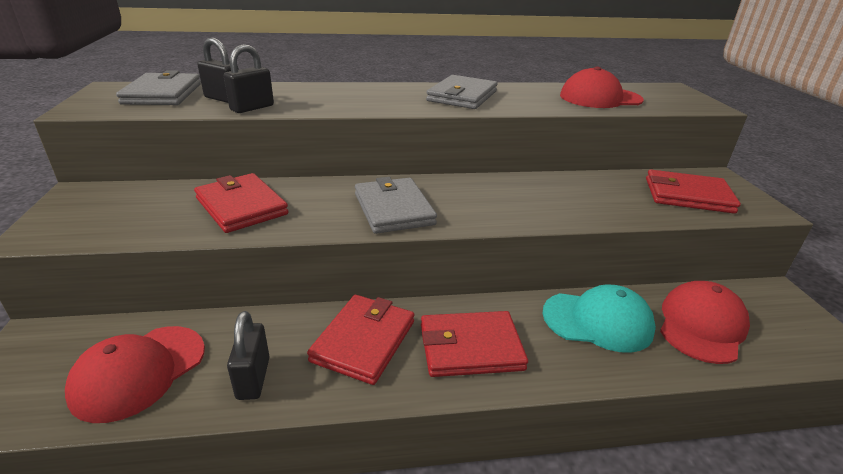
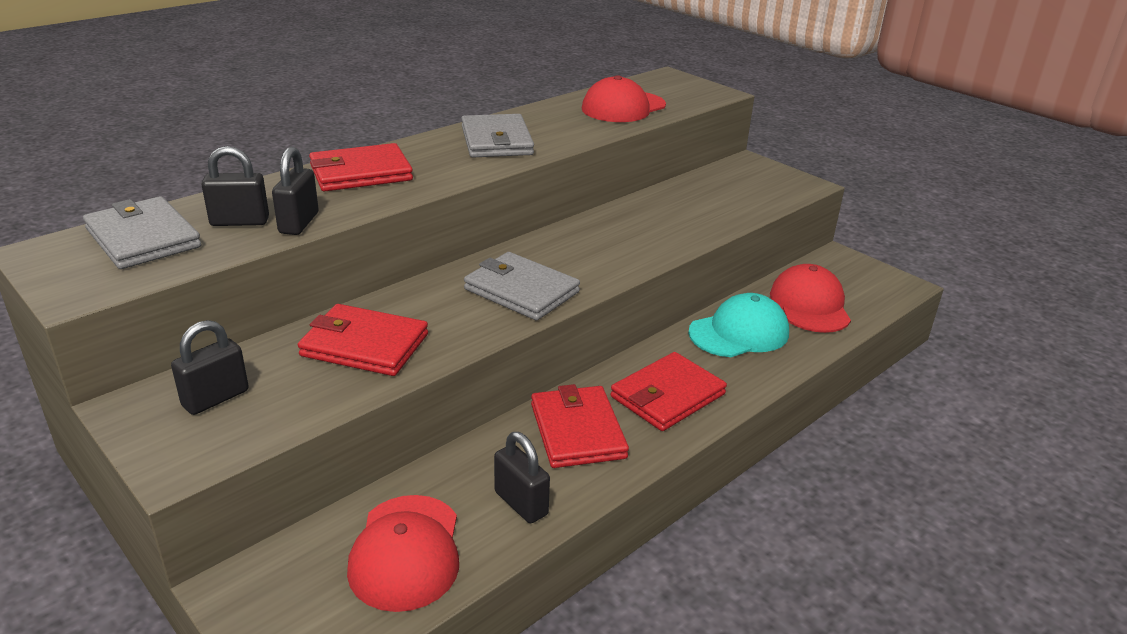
camera: 35 degrees left, 0 degrees up
(118, 205) = (215, 398): none -> black padlock
(688, 195) = (743, 190): red wallet -> red wallet (360, 173)

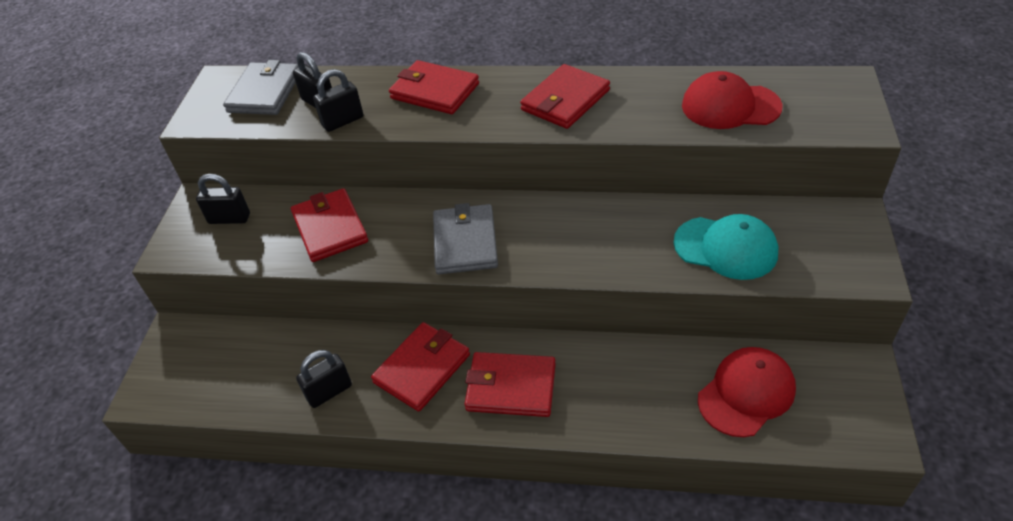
camera: 55 degrees right, 15 degrees up
(406, 552) = (248, 374): red cap -> none
(497, 141) = (565, 100): grey wallet -> red wallet
(521, 503) = (329, 392): black padlock -> black padlock turned 45 degrees clockwise
(739, 333) = (642, 375): turquoise cap -> turquoise cap (726, 248)

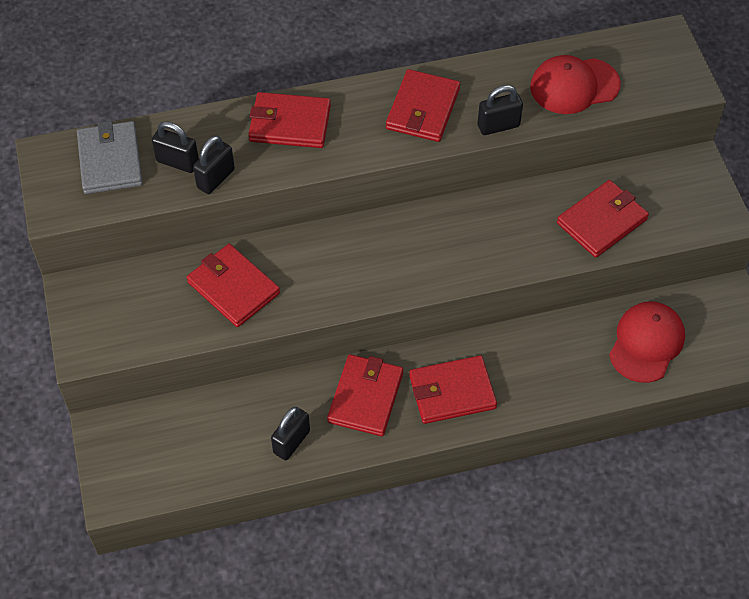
camera: 25 degrees left, 10 degrees up
(229, 218) = (123, 302): black padlock -> black padlock (498, 126)
(465, 242) = (372, 271): grey wallet -> none
(726, 248) = (602, 221): turquoise cap -> red wallet

